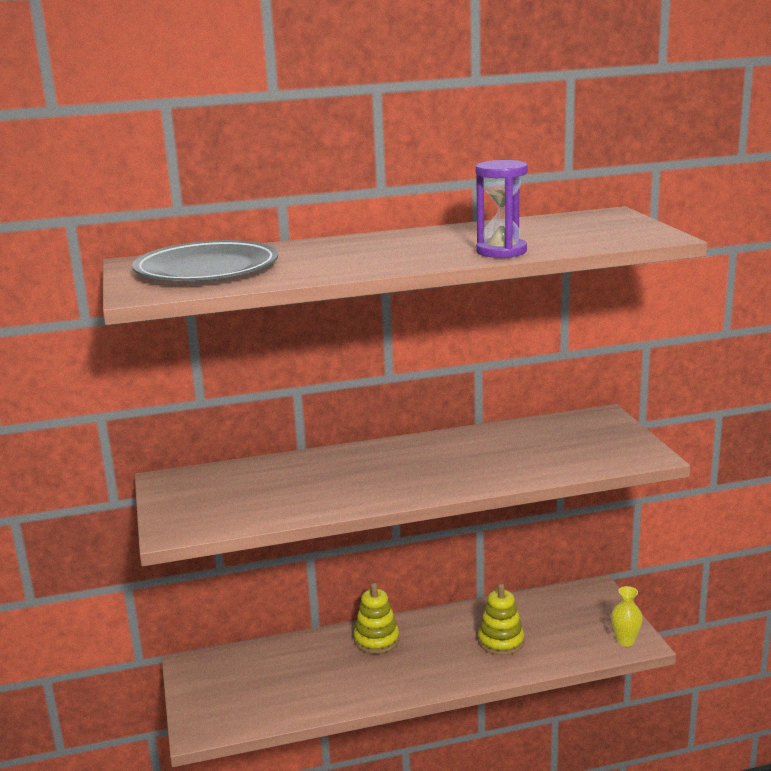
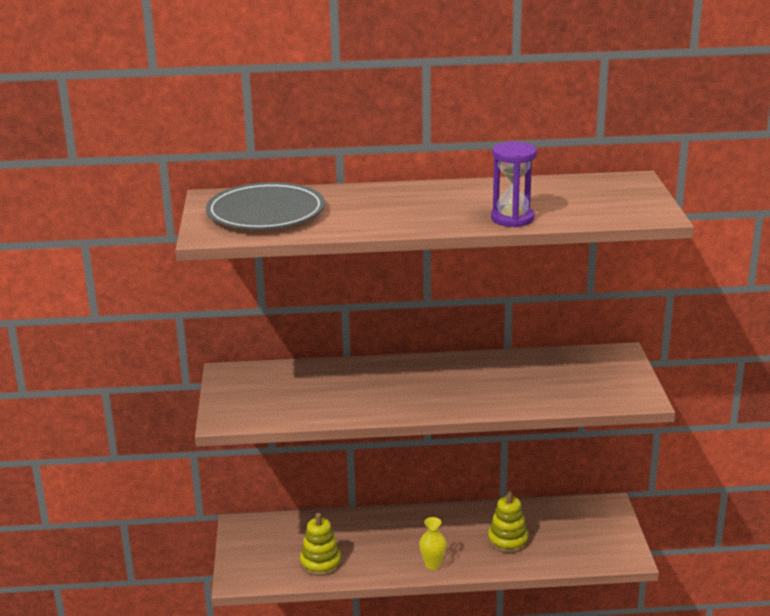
camera: 10 degrees right, 5 degrees up
(376, 640) = (401, 525): yellow stacking toy -> yellow stacking toy (320, 563)
(625, 641) = (617, 555): yellow vase -> yellow vase (432, 565)

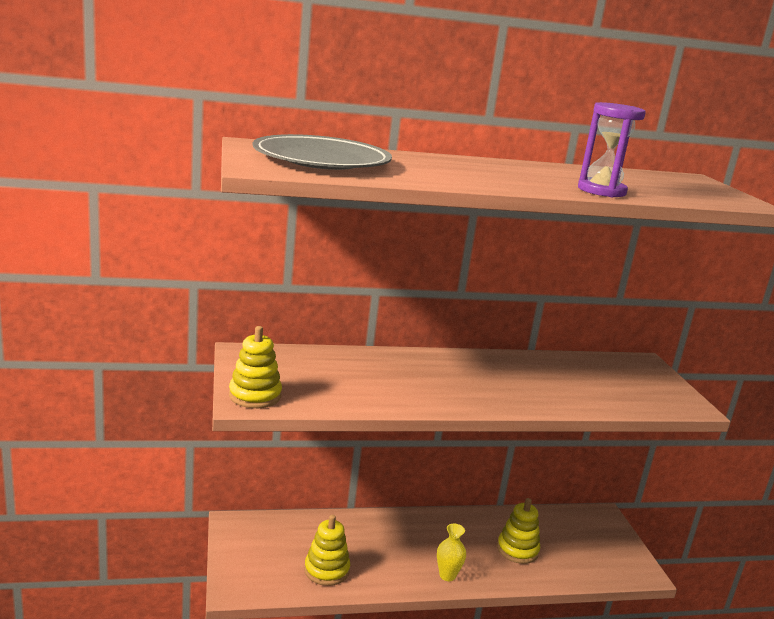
camera: 10 degrees left, 5 degrees down
(232, 414) = (255, 396): none -> yellow stacking toy

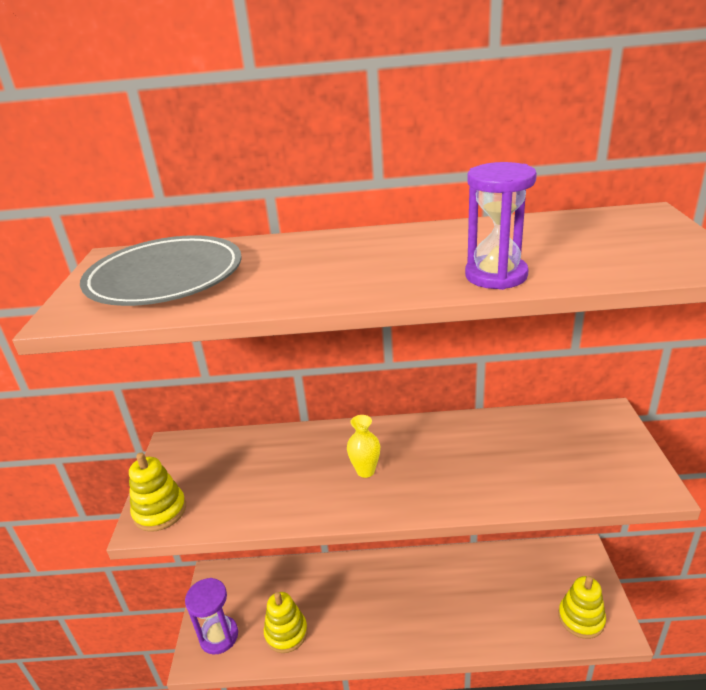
camera: 15 degrees right, 10 degrees up
(254, 572) = (219, 636): none -> purple hourglass
(447, 575) = (403, 638): yellow vase -> yellow vase (365, 471)
(517, 550) = (481, 602): yellow stacking toy -> yellow stacking toy (581, 618)

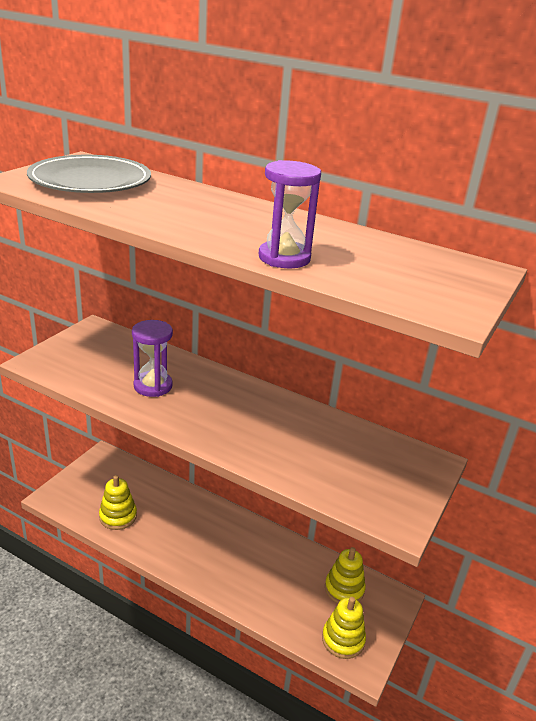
camera: 25 degrees right, 0 degrees up
(160, 511) = (47, 360): yellow stacking toy -> yellow stacking toy (344, 589)
(219, 636) = (74, 493): purple hourglass -> purple hourglass (153, 386)
(365, 471) = (198, 402): yellow vase -> none

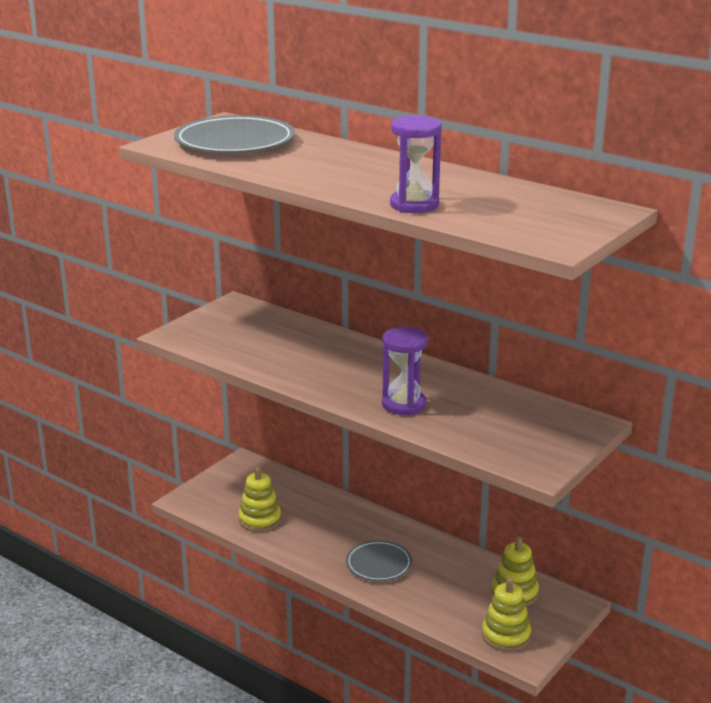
camera: 10 degrees right, 5 degrees down
(153, 386) = (297, 356): purple hourglass -> purple hourglass (403, 404)
(224, 562) = (378, 564): none -> grey plate

